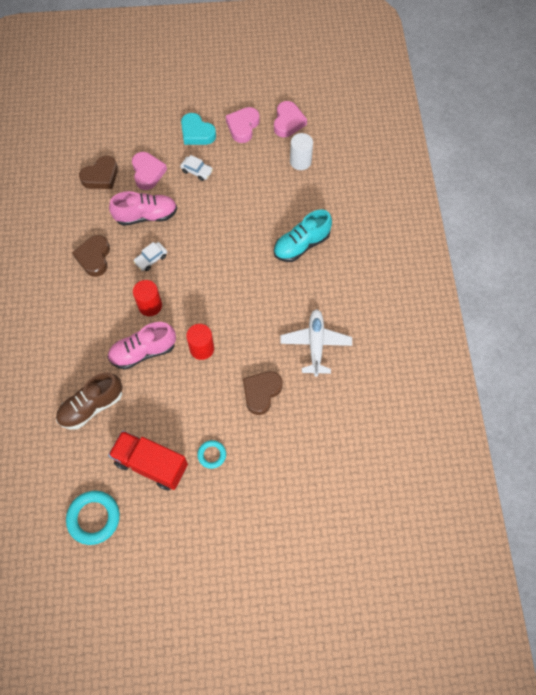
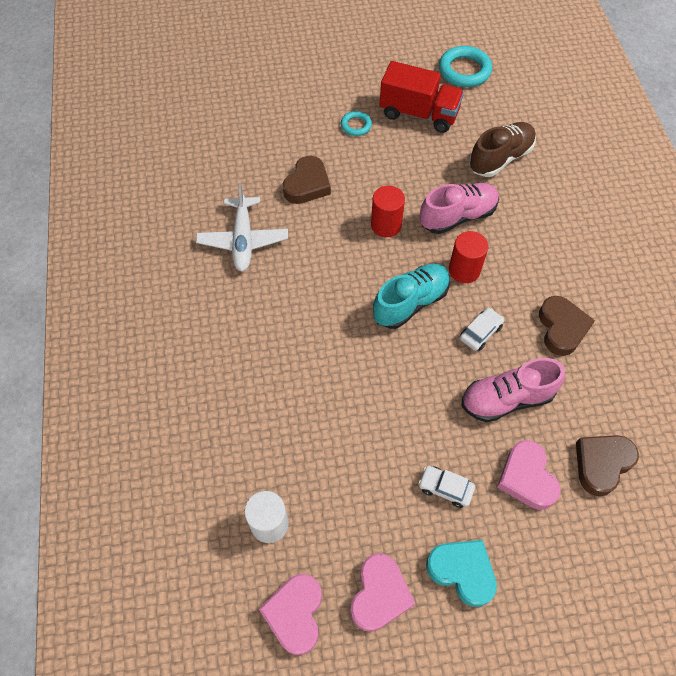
camera: 175 degrees right, 5 degrees down
(301, 245) = (264, 371): turquoise shoe -> turquoise shoe (410, 302)

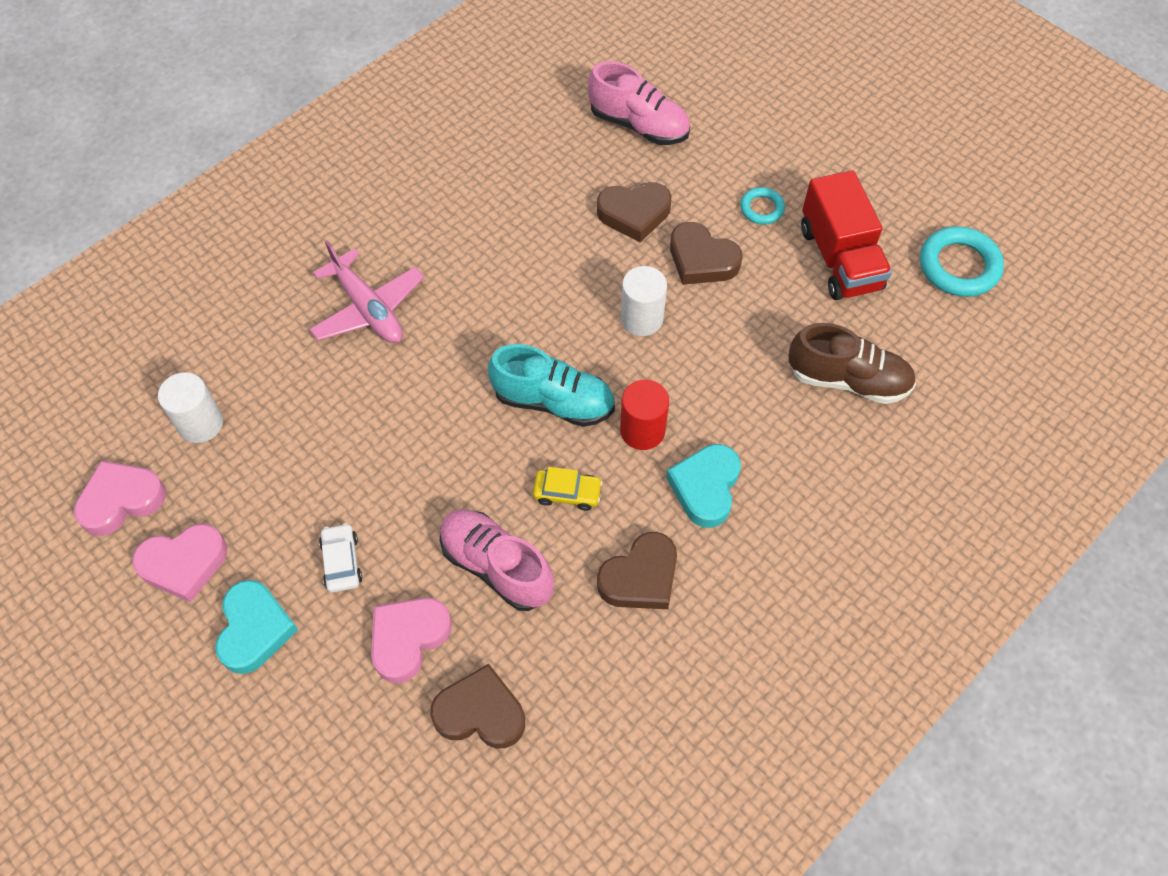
camera: 55 degrees right, 0 degrees up
(243, 240) = (512, 203): white plane -> none
(258, 366) = (368, 308): none -> pink plane
(368, 173) = (702, 260): none -> brown heart
(386, 225) = (641, 318): red cylinder -> white cylinder
(457, 216) = (716, 382): pink shoe -> pink shoe (639, 125)
(480, 332) = (567, 493): white car -> yellow car
(524, 262) = (705, 487): none -> turquoise heart

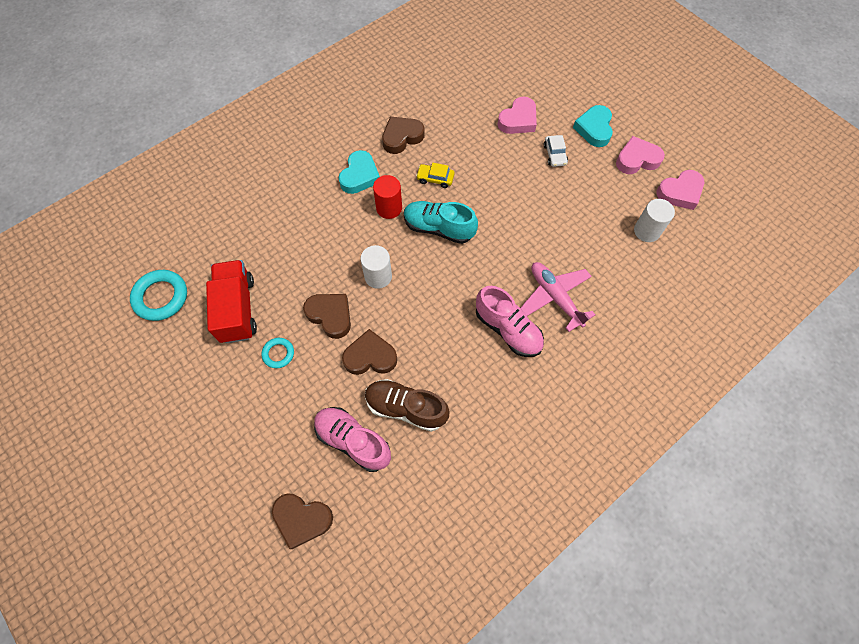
camera: 175 degrees left, 5 degrees up
(480, 712) = (483, 90): brown heart -> brown heart (302, 519)
(496, 566) = (474, 147): pink shoe -> pink shoe (508, 329)
(848, 380) = (261, 228): brown shoe -> brown shoe (406, 408)

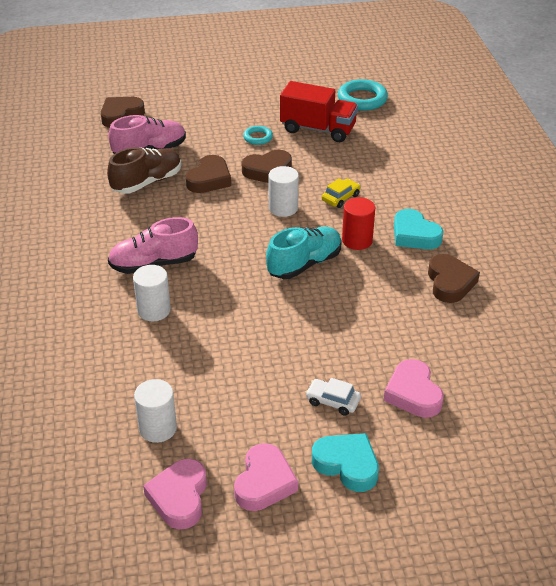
camera: 120 degrees right, 25 degrees down
(435, 178) = (371, 286): yellow car -> yellow car (340, 198)
(555, 297) = (154, 310): pink plane -> white cylinder

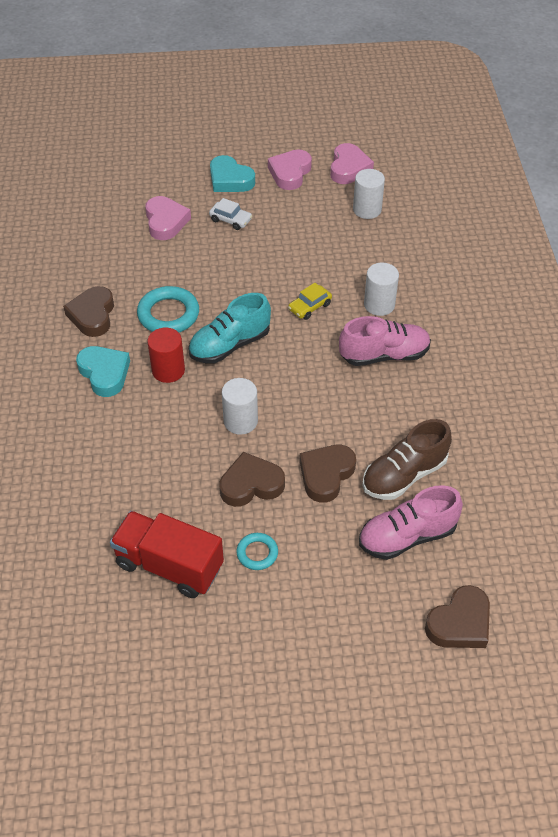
camera: 175 degrees left, 10 degrees up
(340, 198) = (170, 432): yellow car -> yellow car (309, 307)
(362, 99) = (84, 636): turquoise ring -> turquoise ring (168, 314)

